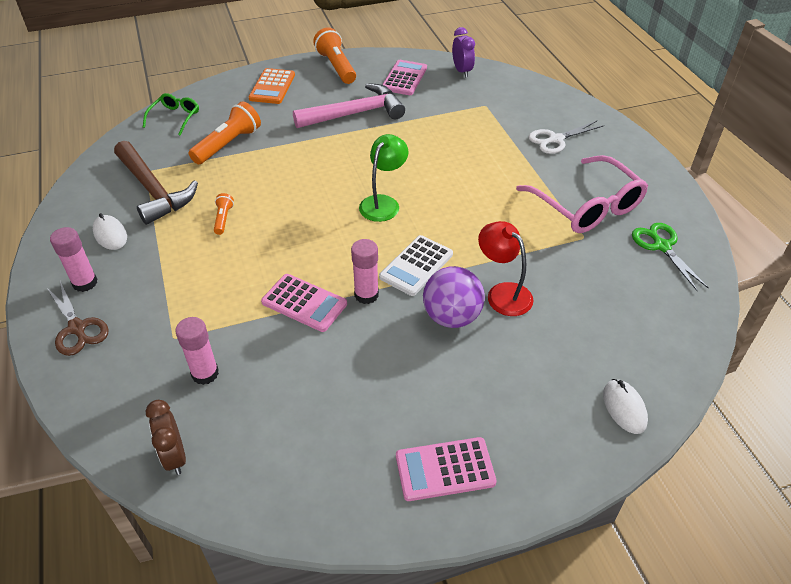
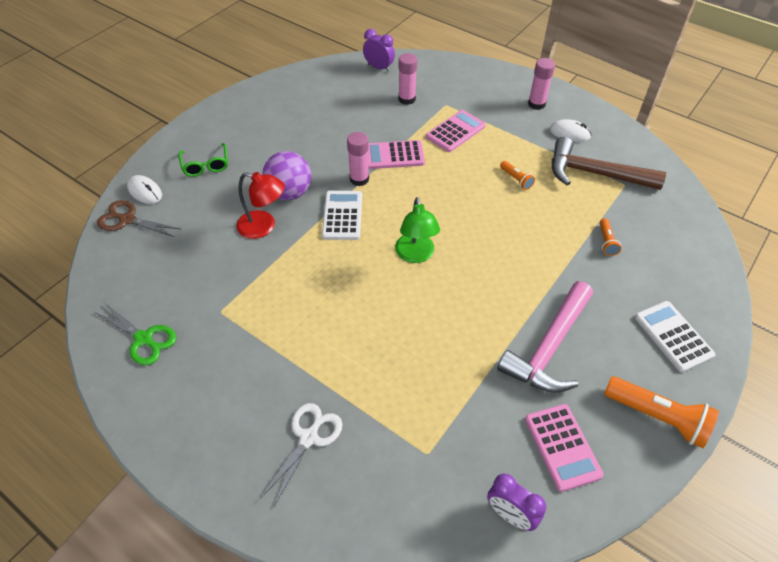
camera: 145 degrees right, 5 degrees up
(77, 328) = (503, 85): brown scissors -> brown scissors (127, 219)
(175, 117) = (691, 243): green glasses -> green glasses (206, 165)
(175, 456) = (379, 68): brown clock -> purple clock
(228, 144) = (606, 242): orange flashlight -> orange flashlight, size x0.51
(272, 87) = (673, 336): orange calculator -> white calculator
(445, 469) = (239, 119): pink calculator -> pink calculator (455, 131)
(587, 206) = (231, 351): pink glasses -> none

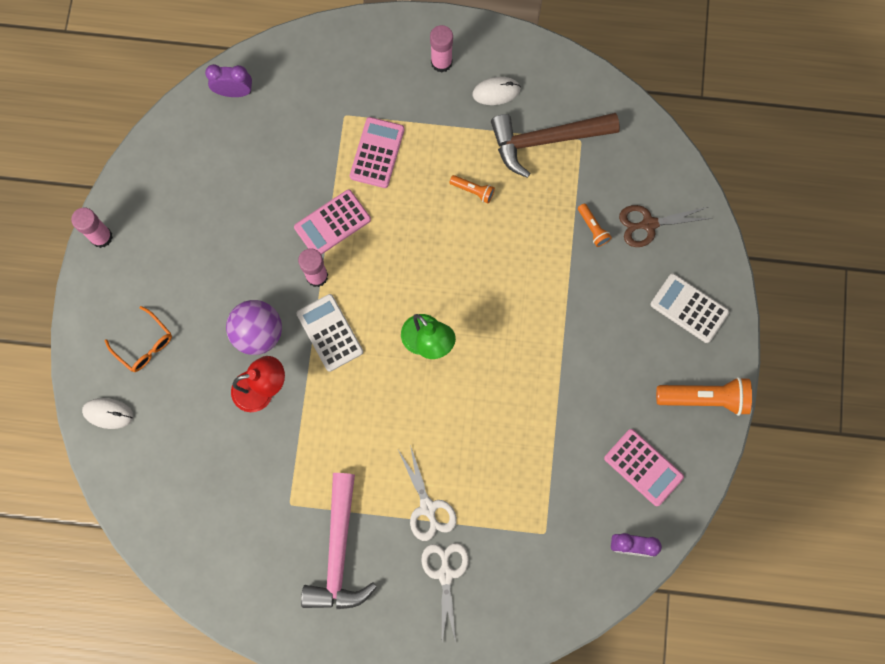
camera: 30 degrees left, 25 degrees up
(127, 219) = (119, 457): brown scissors -> brown scissors (649, 224)
(144, 339) = (243, 569): green scissors -> none
(206, 165) = (144, 345): green glasses -> orange glasses
(332, 373) = (428, 507): none -> white scissors
(406, 99) = (297, 129): pink glue stick -> pink glue stick (101, 237)
(549, 347) = (593, 378): pink hammer -> pink hammer (338, 552)

